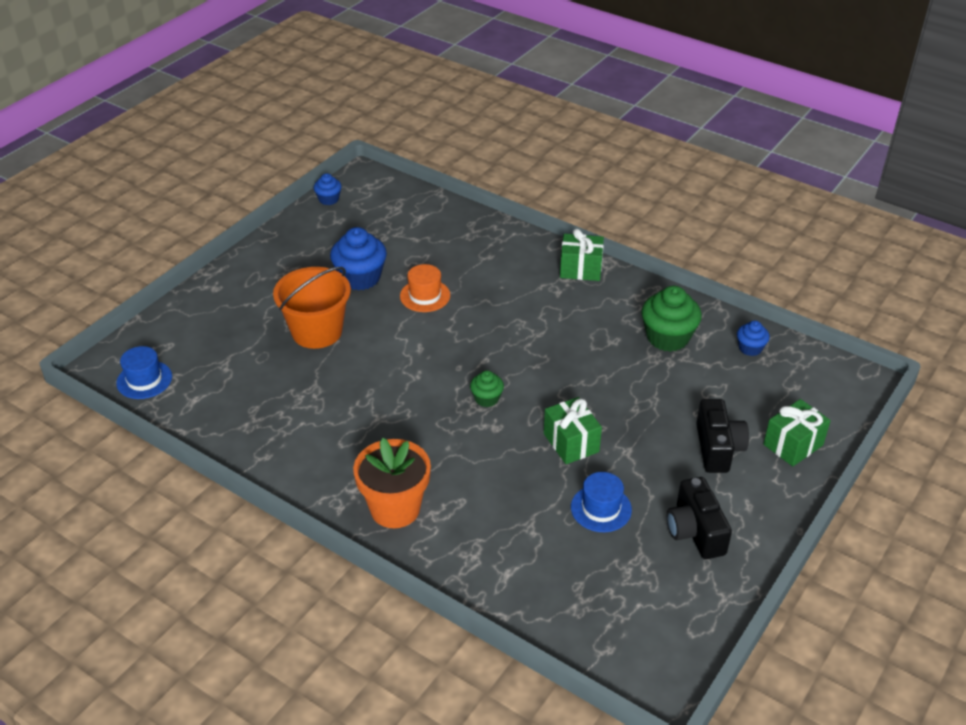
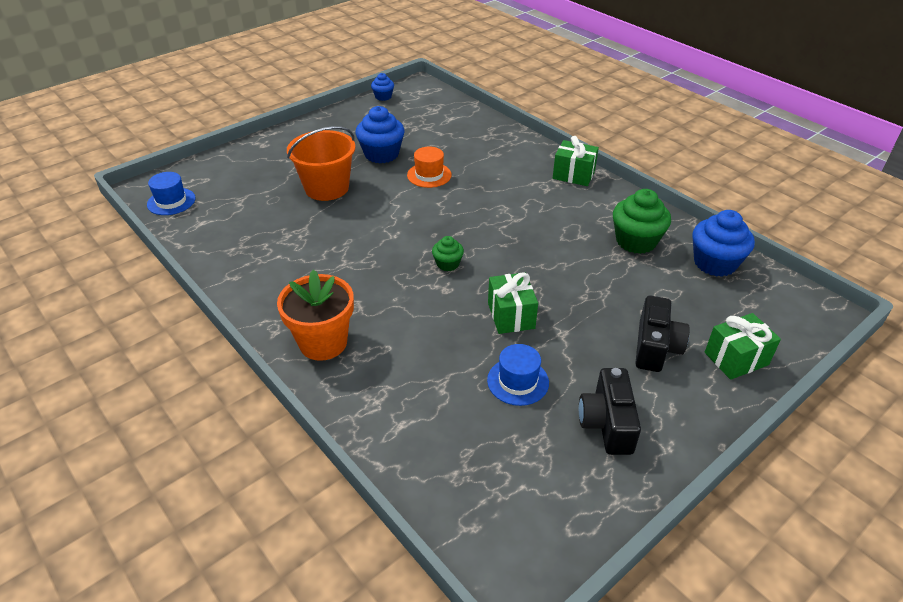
camera: 15 degrees right, 0 degrees up
(750, 348) = (715, 263): blue cupcake -> blue cupcake, size x1.85

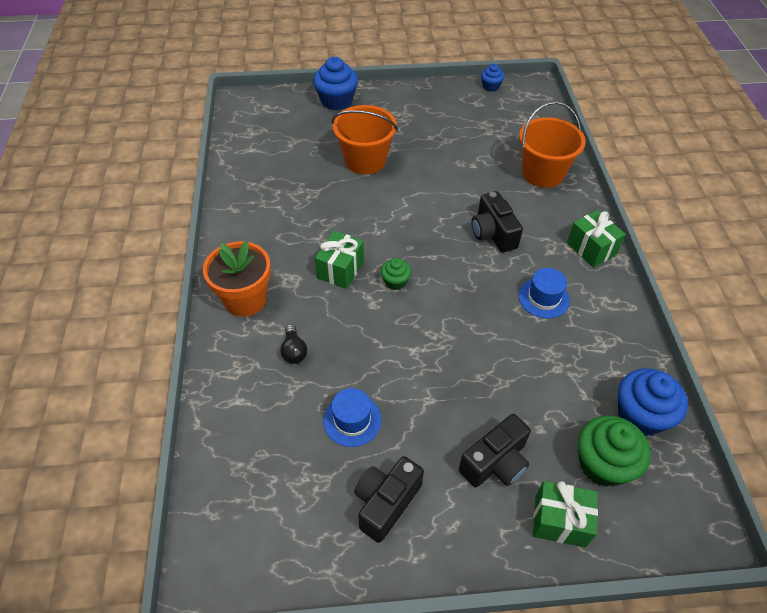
camera: 35 degrees right, 10 degrees up
(171, 201) = (247, 120): blue hat -> blue hat (543, 298)
(381, 154) = (437, 147): blue cupcake -> blue cupcake (336, 101)
(412, 358) = (294, 351): none -> black light bulb
(429, 175) = (458, 186): orange hat -> none
(486, 140) = (543, 173): none -> orange bucket
(491, 195) = (493, 233): none -> black camera
(511, 315) = (401, 358): green gift -> green gift (340, 269)
(636, 241) = (583, 349): green cupcake -> green cupcake (603, 464)

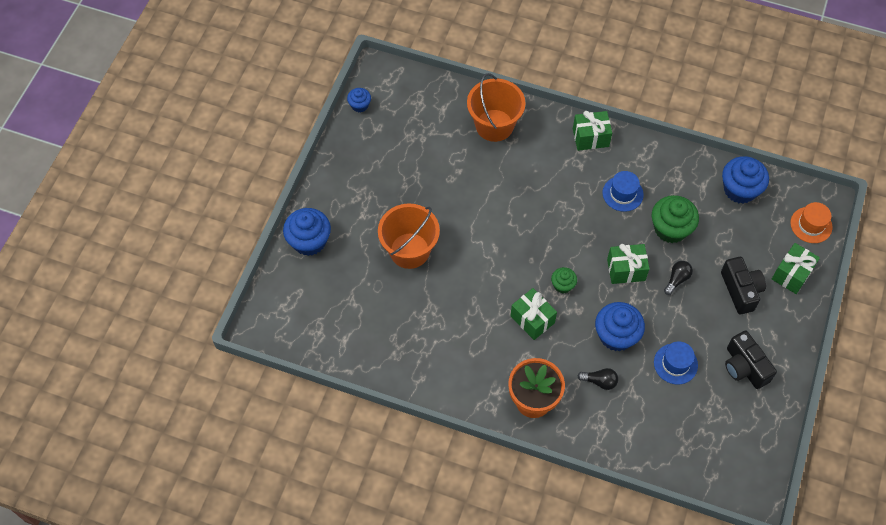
camera: 65 degrees left, 10 degrees up
(359, 348) = (616, 335): none -> blue cupcake
(448, 331) = (626, 270): none -> green gift
(467, 386) = (677, 279): none -> black light bulb
(493, 233) = (544, 194): black camera -> none
(603, 464) = (764, 230): green cupcake -> green cupcake (670, 229)
(654, 523) = (811, 225): none -> orange hat

